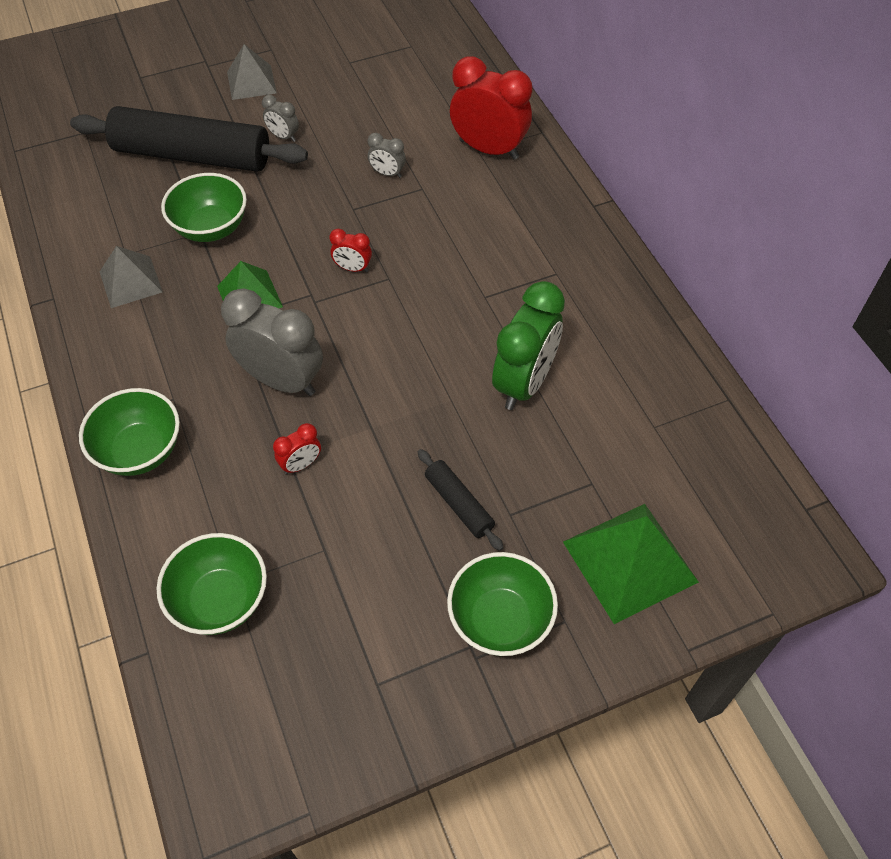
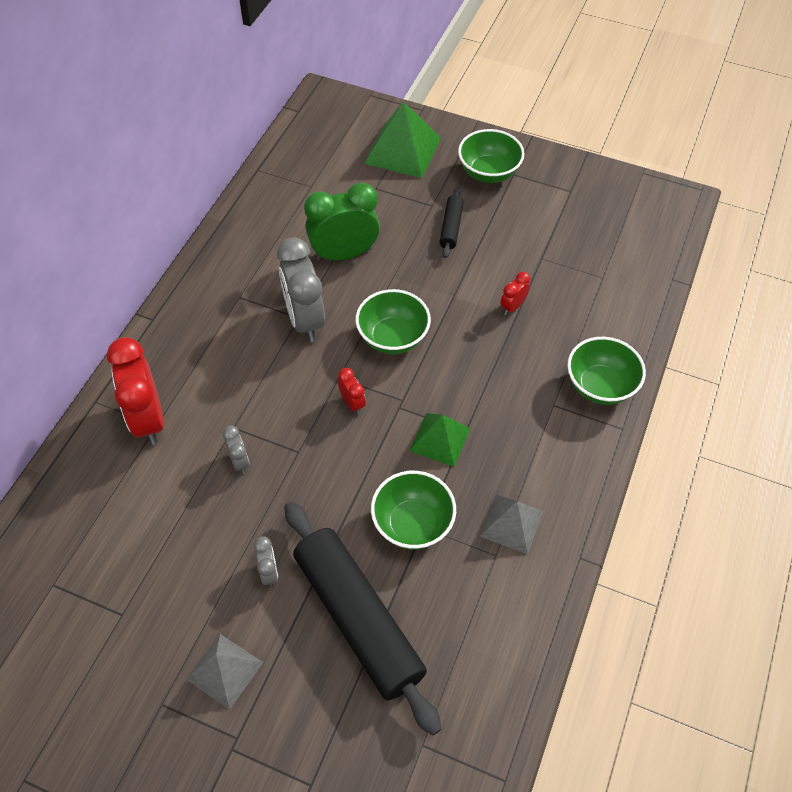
camera: 135 degrees left, 0 degrees up
(220, 600) = (616, 274): green bowl -> green bowl (393, 338)
(282, 381) = (476, 363): grey clock -> grey clock (305, 320)
(301, 464) = (512, 307): red clock -> red clock turned 60 degrees counterclockwise

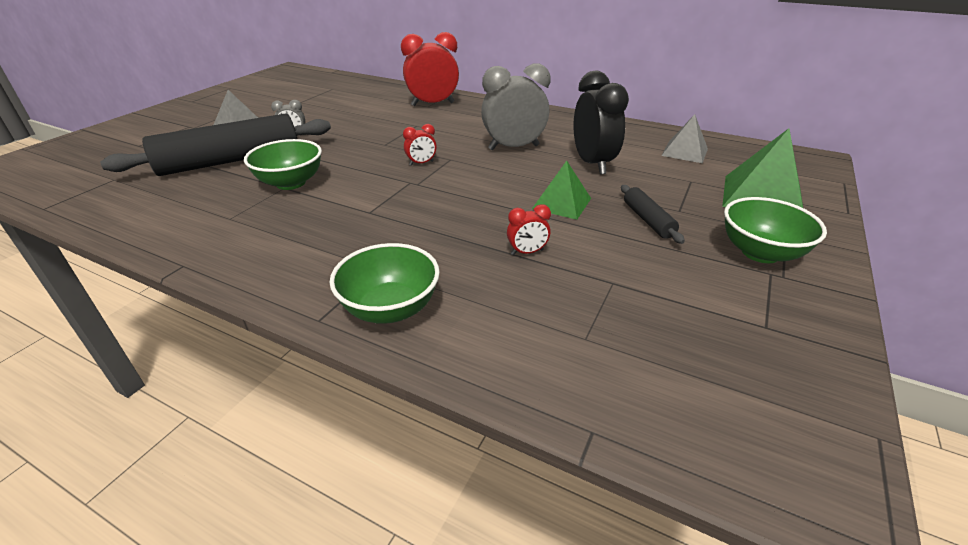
camera: 95 degrees right, 20 degrees down
(239, 461) = (386, 127): grey clock -> none
(344, 254) = (592, 164): green clock -> black clock
(393, 338) = (489, 182): green bowl -> none
(440, 439) = (366, 199): green pyramid -> green pyramid (561, 203)
(451, 227) = (648, 220): black rolling pin -> black rolling pin turned 60 degrees clockwise
(511, 523) = (253, 228): grey pyramid -> grey pyramid (685, 152)
(512, 307) = (527, 252): red clock -> red clock turned 120 degrees clockwise

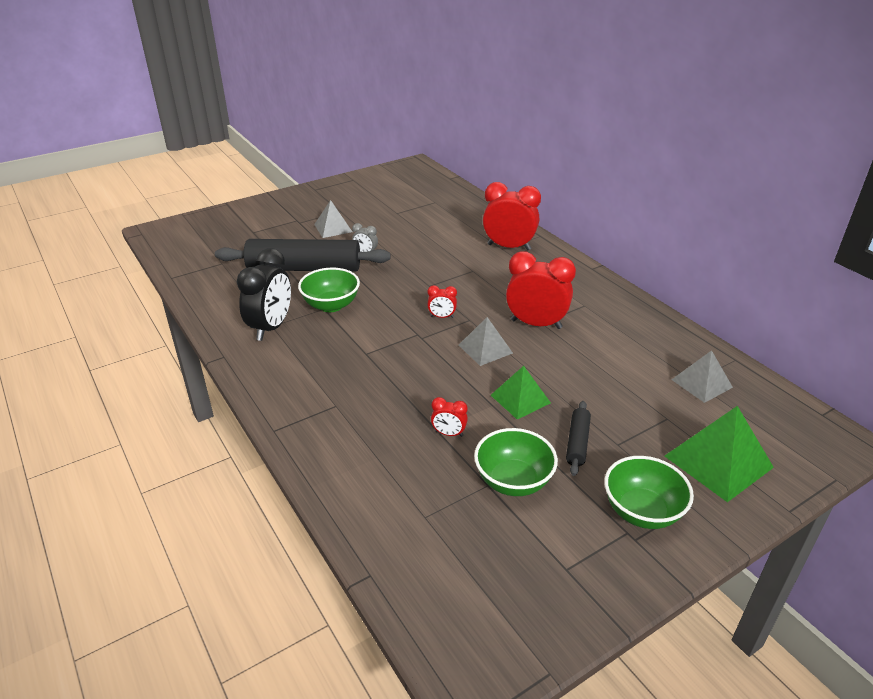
camera: 30 degrees right, 0 degrees up
(390, 309) = (320, 440): green bowl -> green bowl (513, 481)
(488, 176) = (485, 349): none -> grey pyramid
(513, 147) = (536, 324): grey clock -> red clock
(592, 164) = (591, 366): black clock -> black clock (271, 327)

